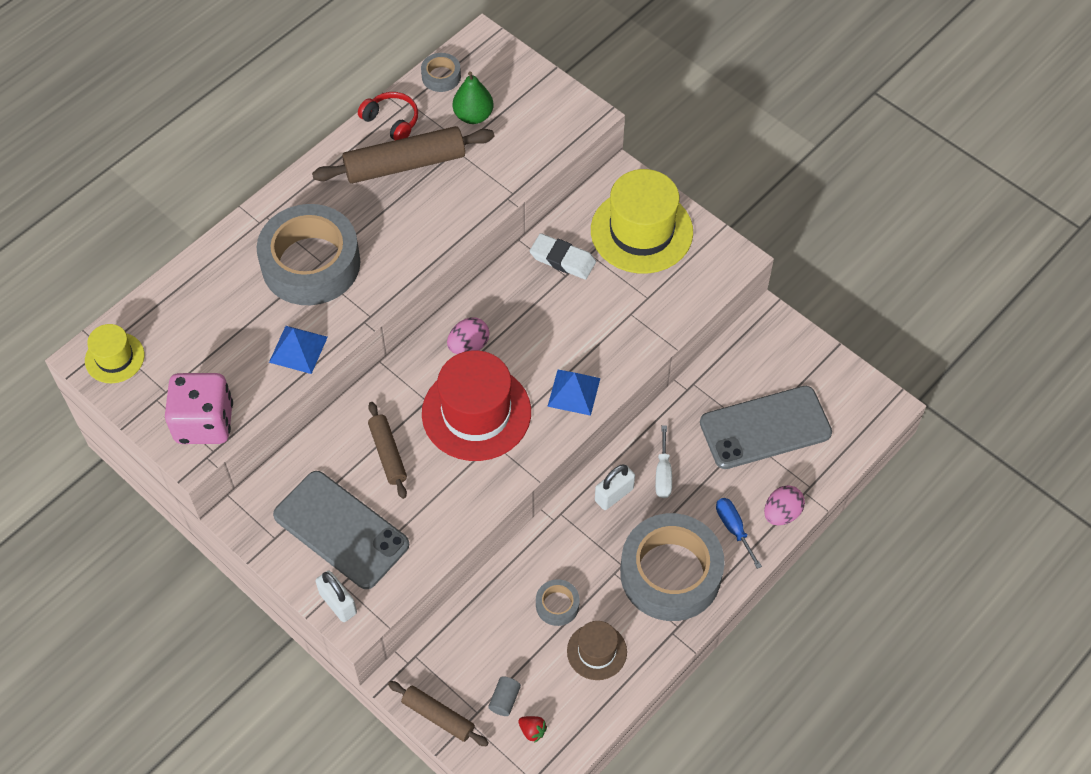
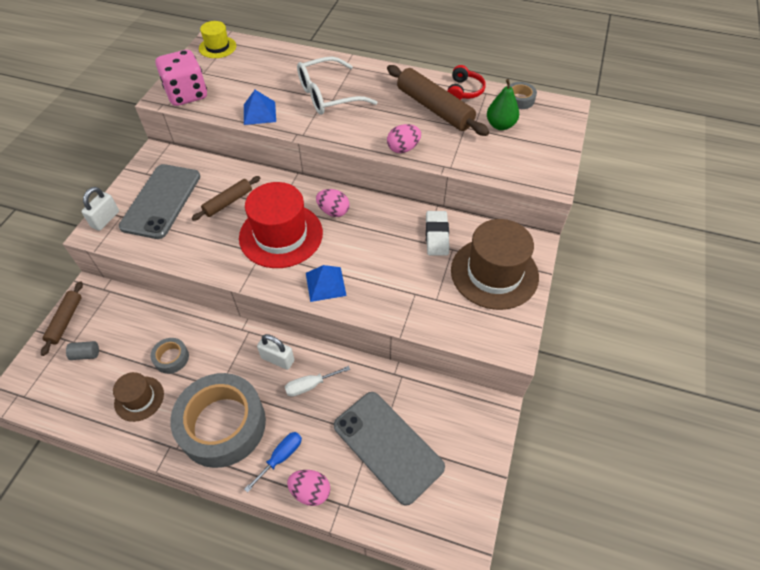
camera: 65 degrees right, 5 degrees down
(311, 264) = (328, 96): grey tape -> white glasses
(456, 224) = (403, 148): none -> pink egg
(532, 731) = (64, 381): red strawberry -> none
(641, 231) = (494, 273): yellow hat -> brown hat

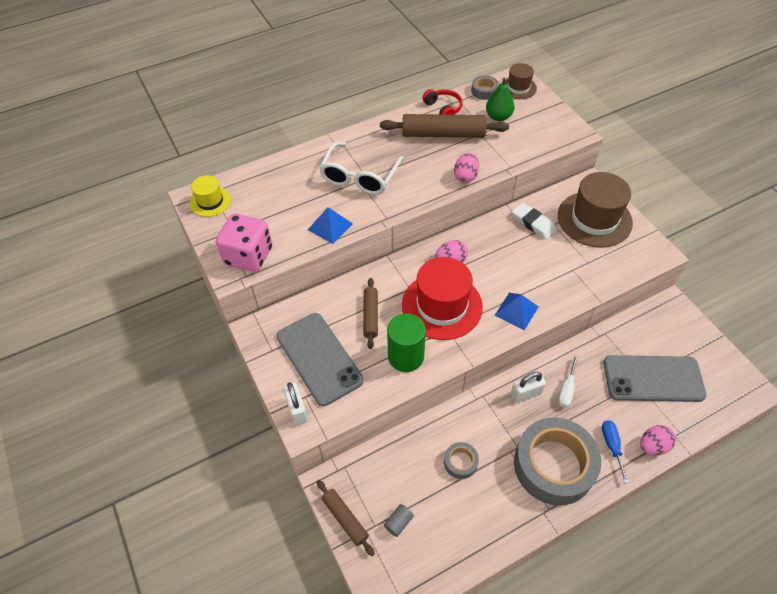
camera: 45 degrees left, 0 degrees up
(139, 398) = (480, 508): brown hat -> brown hat (518, 88)
(209, 246) = (406, 356): none -> green cylinder

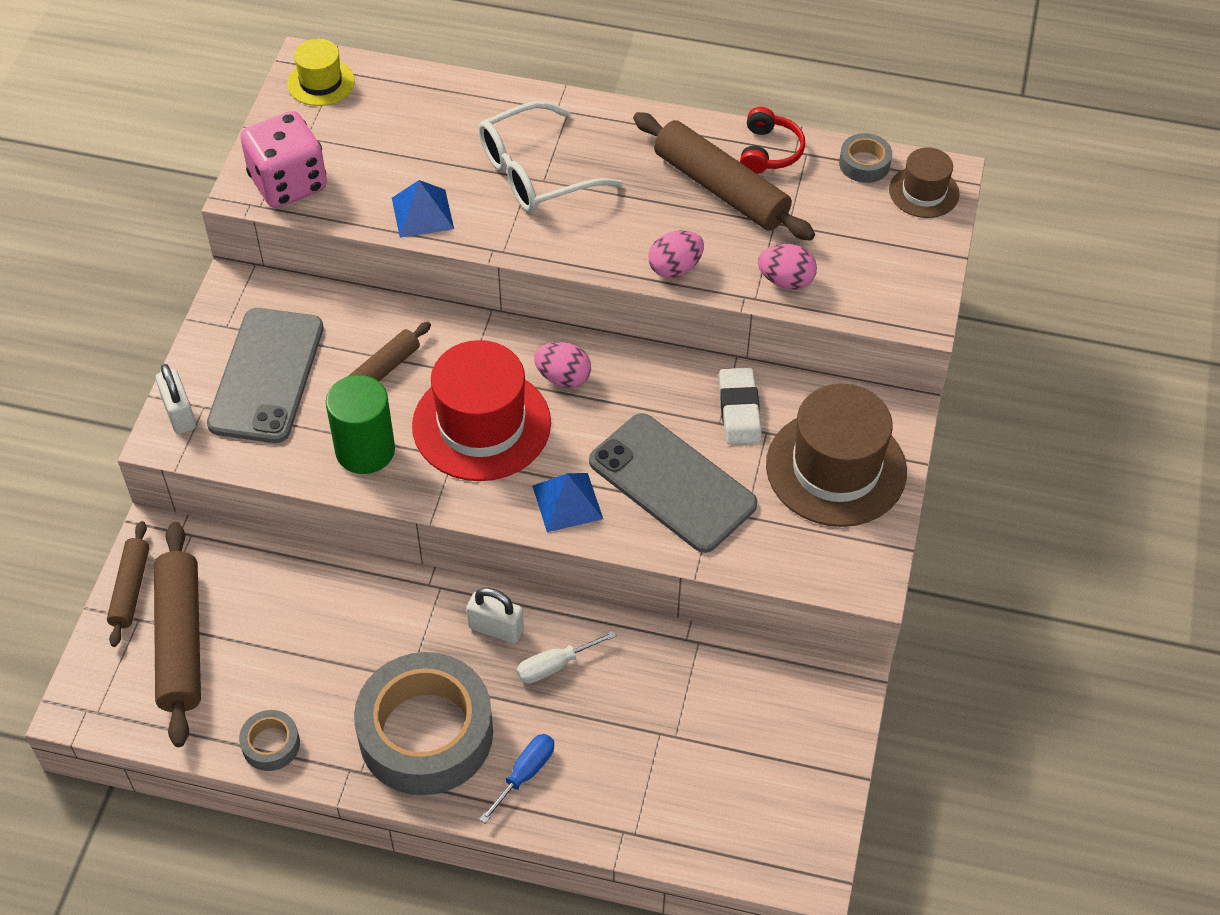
camera: 40 degrees right, 0 degrees up
(297, 409) = (179, 414): white padlock -> white padlock turned 45 degrees counterclockwise
(398, 523) = (180, 641): grey cylinder -> brown rolling pin
(460, 462) = (322, 637): grey tape -> grey tape (271, 744)
(498, 117) = (833, 215): green pear -> none
(652, 446) = (577, 818): pink egg -> pink egg (786, 281)
(653, 379) = (687, 747): grey phone -> grey phone (672, 483)

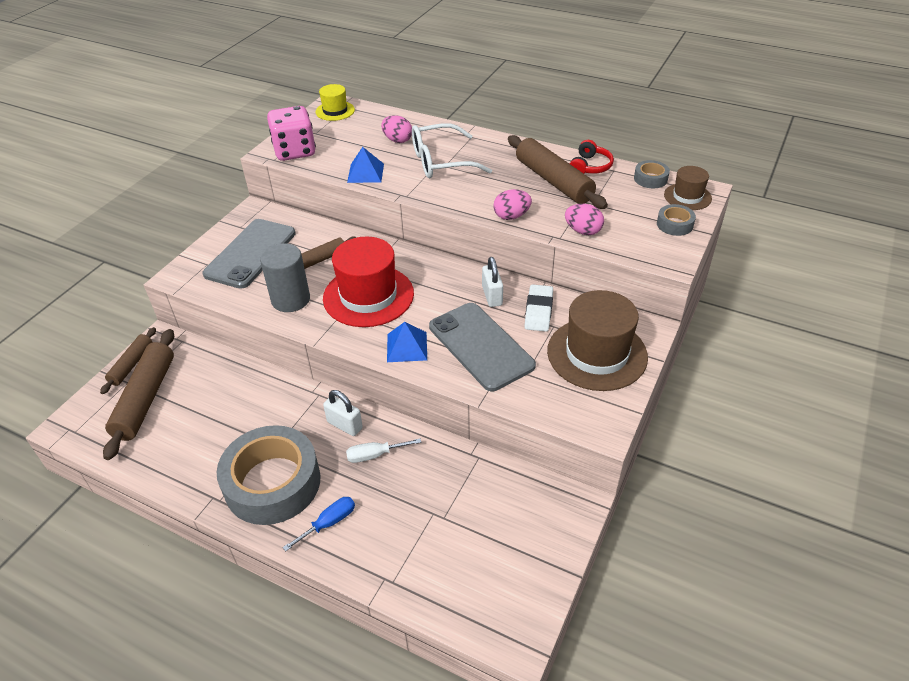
camera: 15 degrees right, 10 degrees down
(179, 414) = (191, 266): white padlock -> white padlock (492, 296)
(271, 744) = (170, 471): grey tape -> grey tape (674, 224)
(365, 450) = (290, 299): green cylinder -> grey cylinder
(563, 377) = (429, 278): pink egg -> pink egg (397, 140)

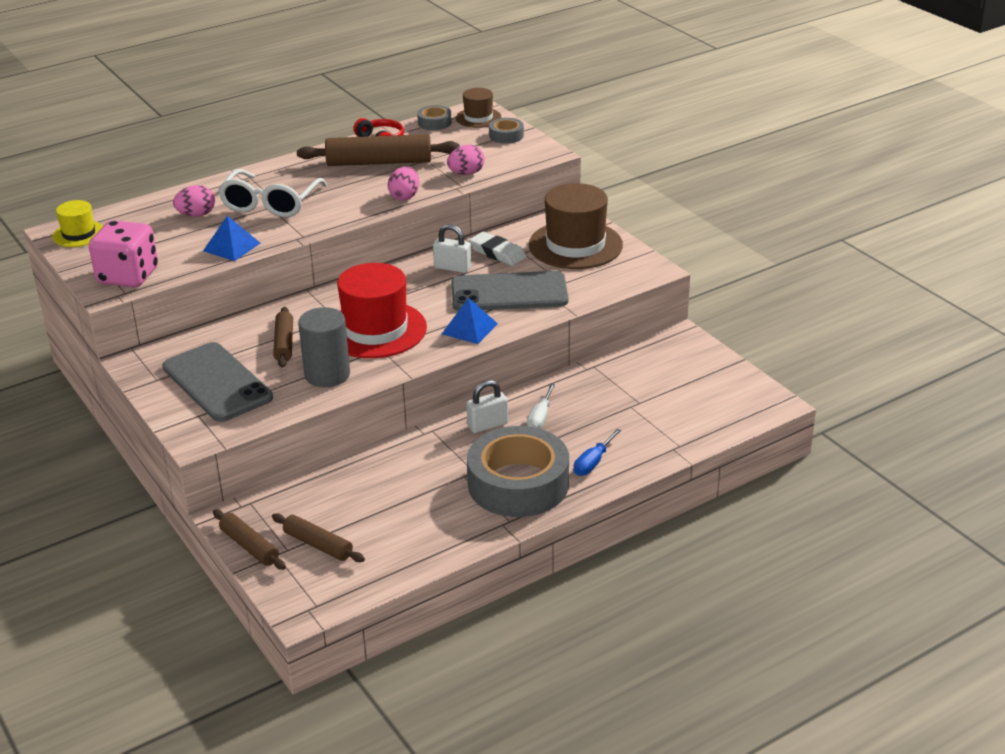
camera: 60 degrees left, 10 degrees down
(145, 398) = (318, 545): brown rolling pin -> brown rolling pin, size x0.58
(329, 523) = (593, 463): blue screwdriver -> blue screwdriver turned 135 degrees counterclockwise

